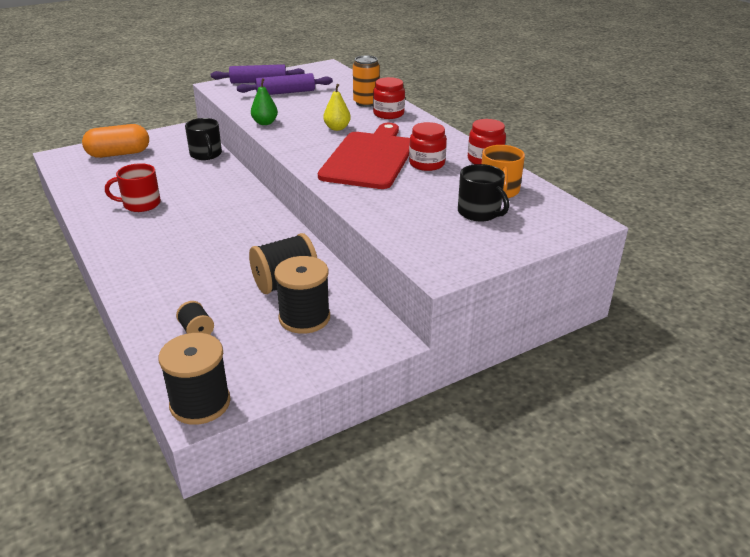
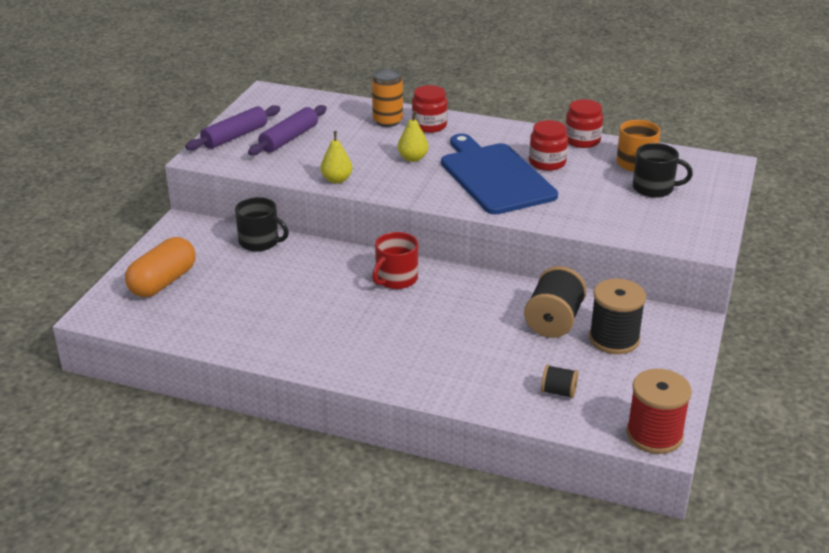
camera: 40 degrees left, 0 degrees up
(141, 204) = (297, 319): red mug -> red mug (396, 279)
(200, 403) = (654, 435): black spool -> red spool
(265, 123) = (337, 180): green pear -> yellow pear
(369, 158) = (495, 176): red cutting board -> blue cutting board

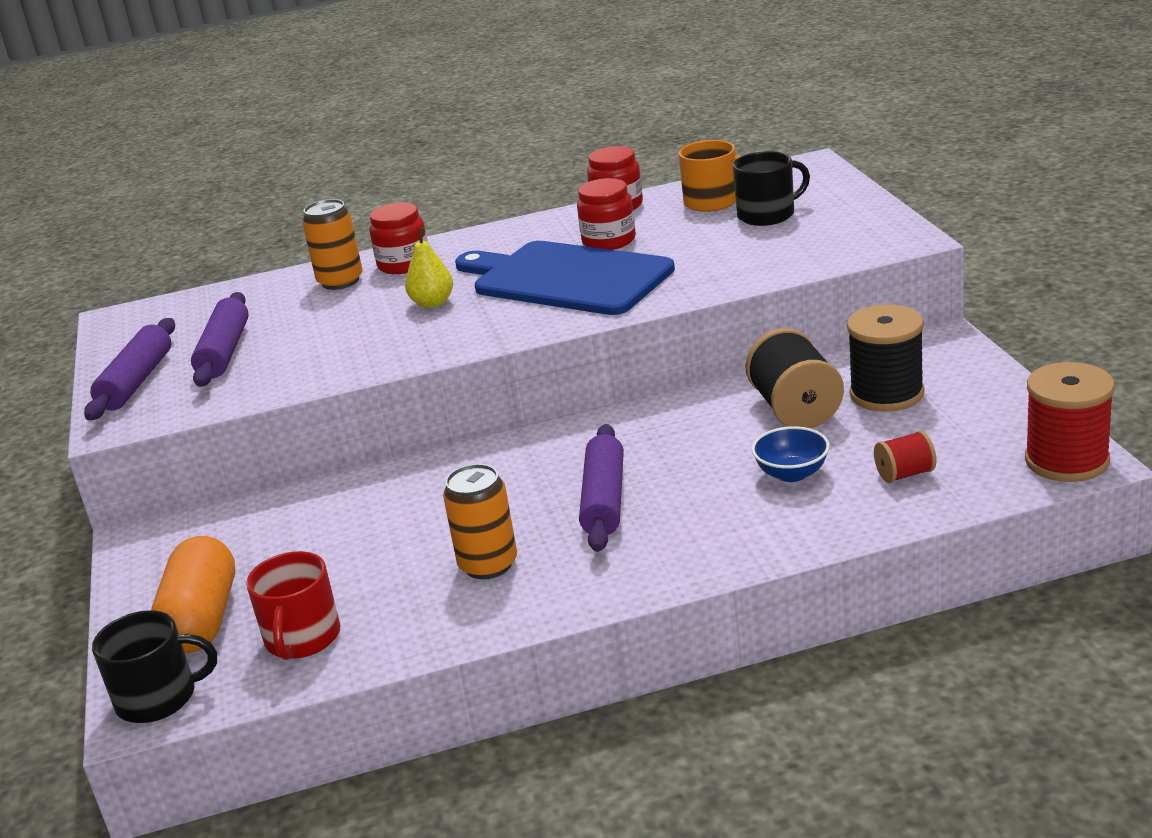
camera: 30 degrees left, 5 degrees down
(260, 242) = (290, 506): black mug -> black mug (158, 698)
(305, 324) = (488, 564): none -> orange can
(337, 180) = (361, 365): yellow pear -> none
(396, 279) = (540, 458): red mug -> red mug (302, 638)
(396, 320) = (604, 500): none -> purple rolling pin
(503, 358) = (792, 473): none -> blue bowl
(558, 392) = (905, 474): black spool -> red spool

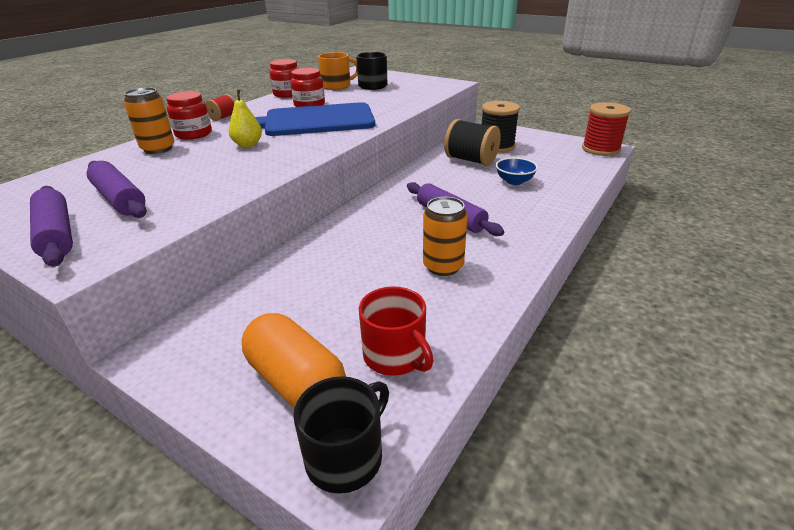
camera: 45 degrees left, 5 degrees up
(905, 474) = (557, 168): red spool -> red spool (223, 117)

